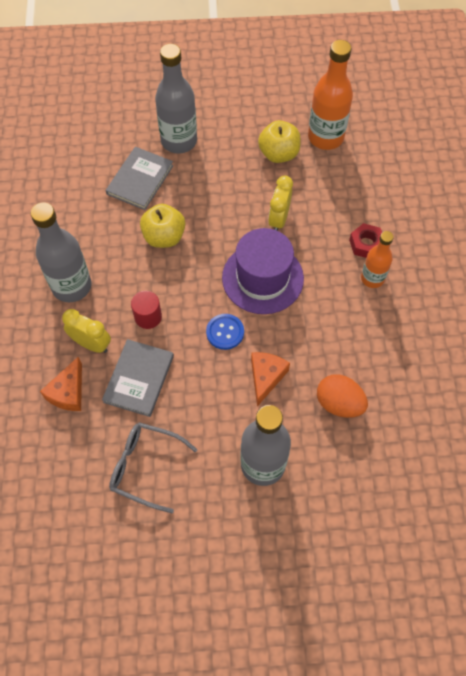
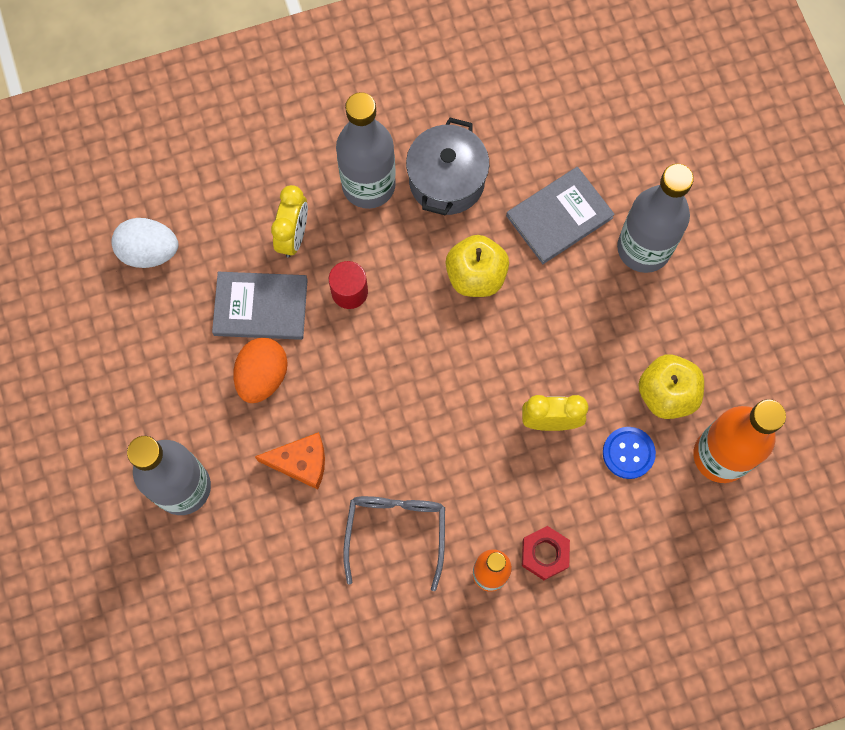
camera: 75 degrees right, 10 degrees up
(65, 450) = (149, 252): none -> white egg
(68, 392) = (223, 231): orange cheese -> none
(88, 237) = (446, 181): none -> grey pot
(140, 180) = (559, 217): grey book -> grey book turned 45 degrees counterclockwise
(145, 467) = (149, 349): grey glasses -> grey glasses (396, 532)
(225, 332) = (352, 394): blue button -> blue button (628, 453)
(262, 278) = (448, 422): purple hat -> none
(339, 403) = (287, 565): orange egg -> orange egg (262, 376)

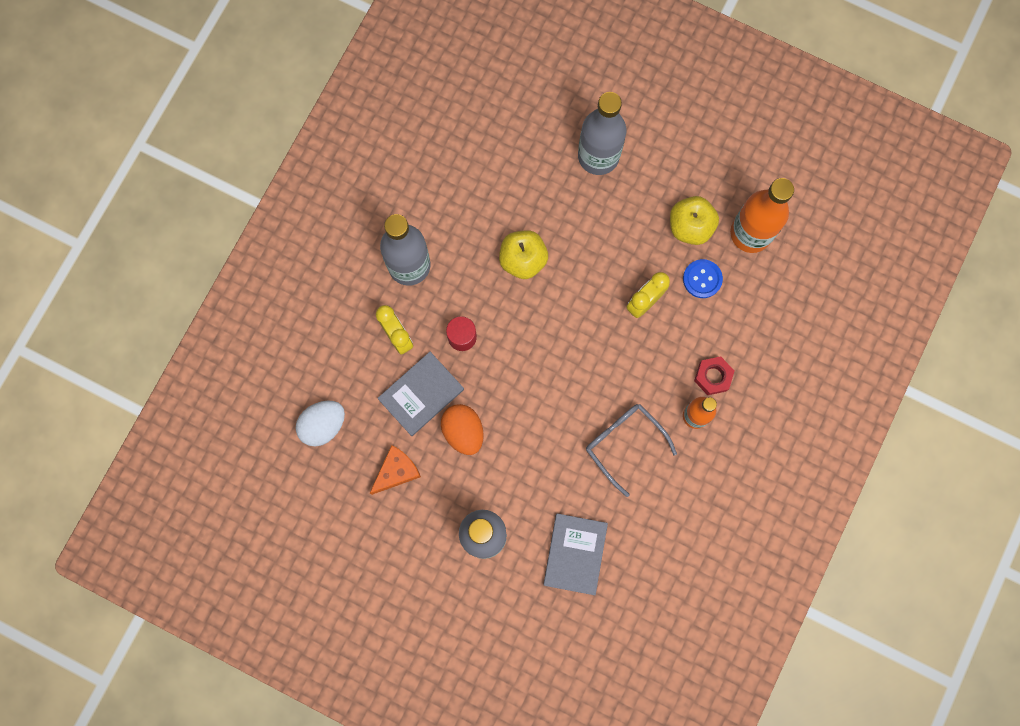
camera: 45 degrees left, 5 degrees up
(301, 463) = (534, 457): orange cheese -> orange cheese (396, 471)
(446, 181) = (451, 221): grey pot -> none
(559, 217) = (534, 182): grey book -> grey book (575, 554)

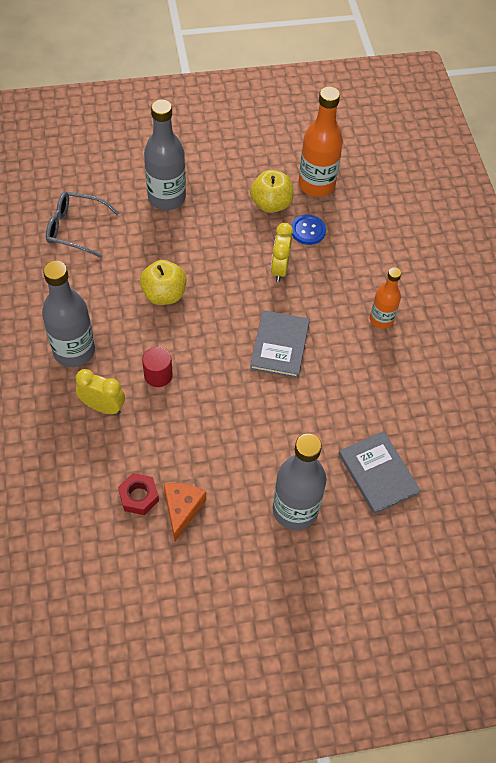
camera: 40 degrees left, 20 degrees down
(323, 425) = (89, 515): white egg -> none
(421, 394) = (157, 437): grey book -> grey book (279, 345)
(463, 431) = (214, 442): orange egg -> none
(623, 443) = (346, 370): grey glasses -> grey glasses (75, 228)
(713, 377) = (370, 287): red nut -> red nut (139, 496)

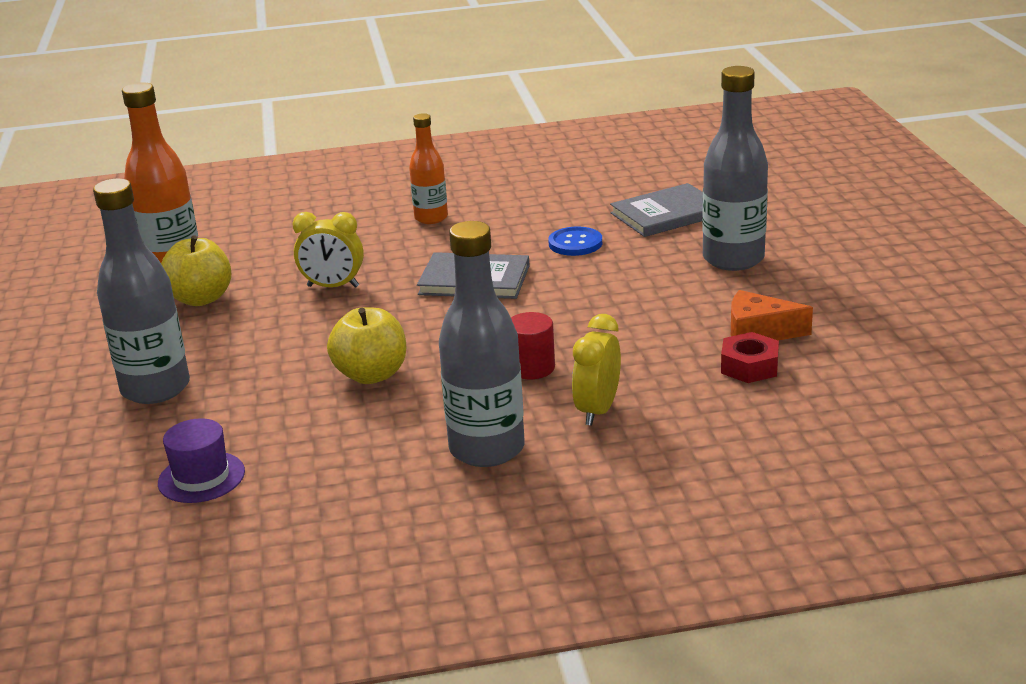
camera: 85 degrees left, 30 degrees down
(75, 228) = (201, 477): grey glasses -> purple hat
(308, 231) = (263, 269): blue button -> blue button (575, 243)

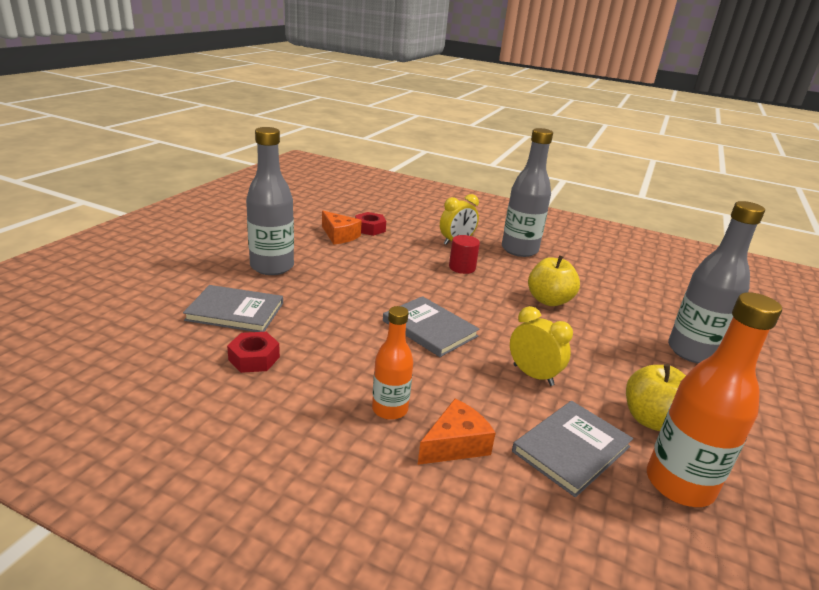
camera: 150 degrees left, 0 degrees up
(201, 477) = (664, 292): purple hat -> none
(268, 253) = (571, 449): none -> grey book
(360, 222) = (455, 444): none -> orange cheese
(575, 243) = (329, 321): blue button -> none
(581, 199) = (254, 358): none -> red nut

